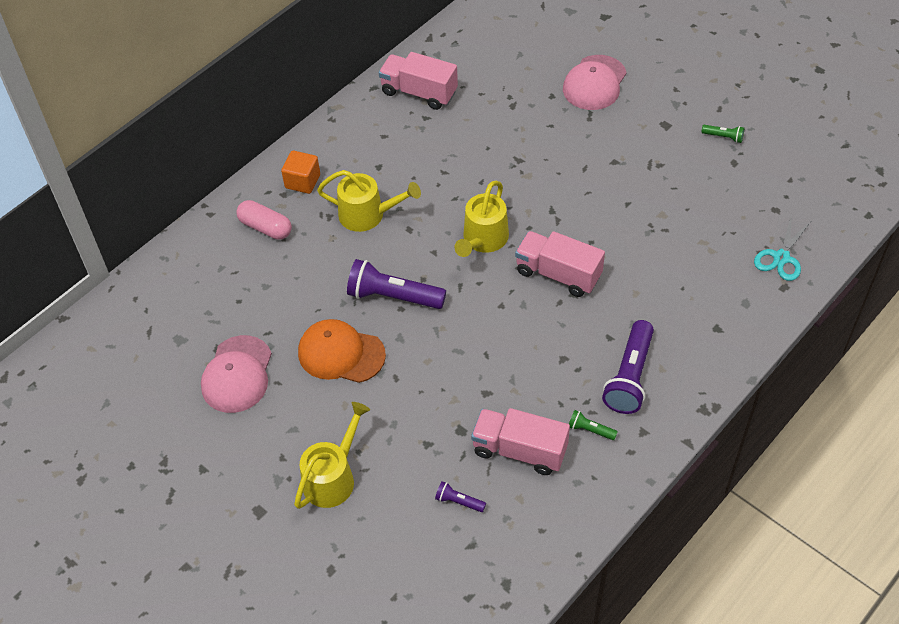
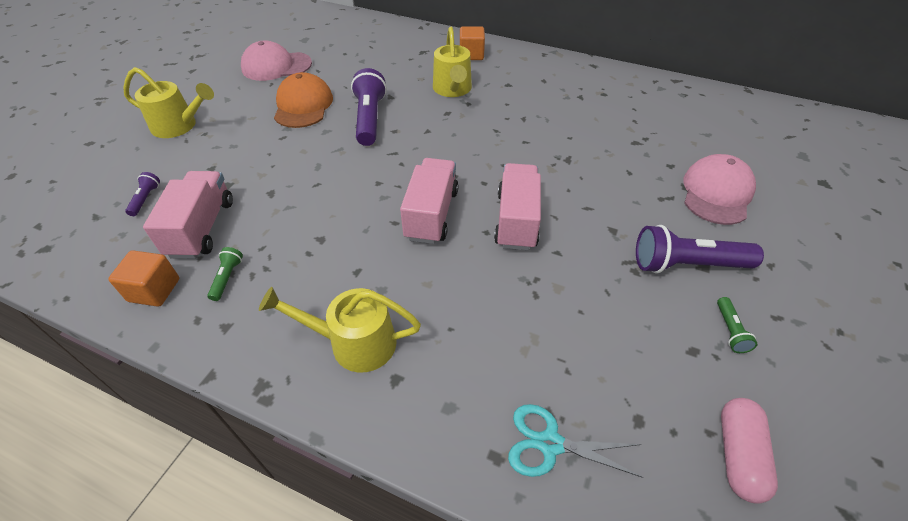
camera: 70 degrees right, 5 degrees down
(265, 227) = (418, 49): pink capsule -> pink capsule (738, 455)
(419, 92) = (607, 87): pink truck -> pink truck (516, 220)
(483, 239) = (454, 156): yellow watering can -> yellow watering can (354, 343)
(589, 485) = (154, 290): none -> orange cube
(594, 83) = (716, 193): pink cap -> pink cap turned 105 degrees clockwise
(630, 376) = (304, 300): purple flashlight -> purple flashlight (687, 264)

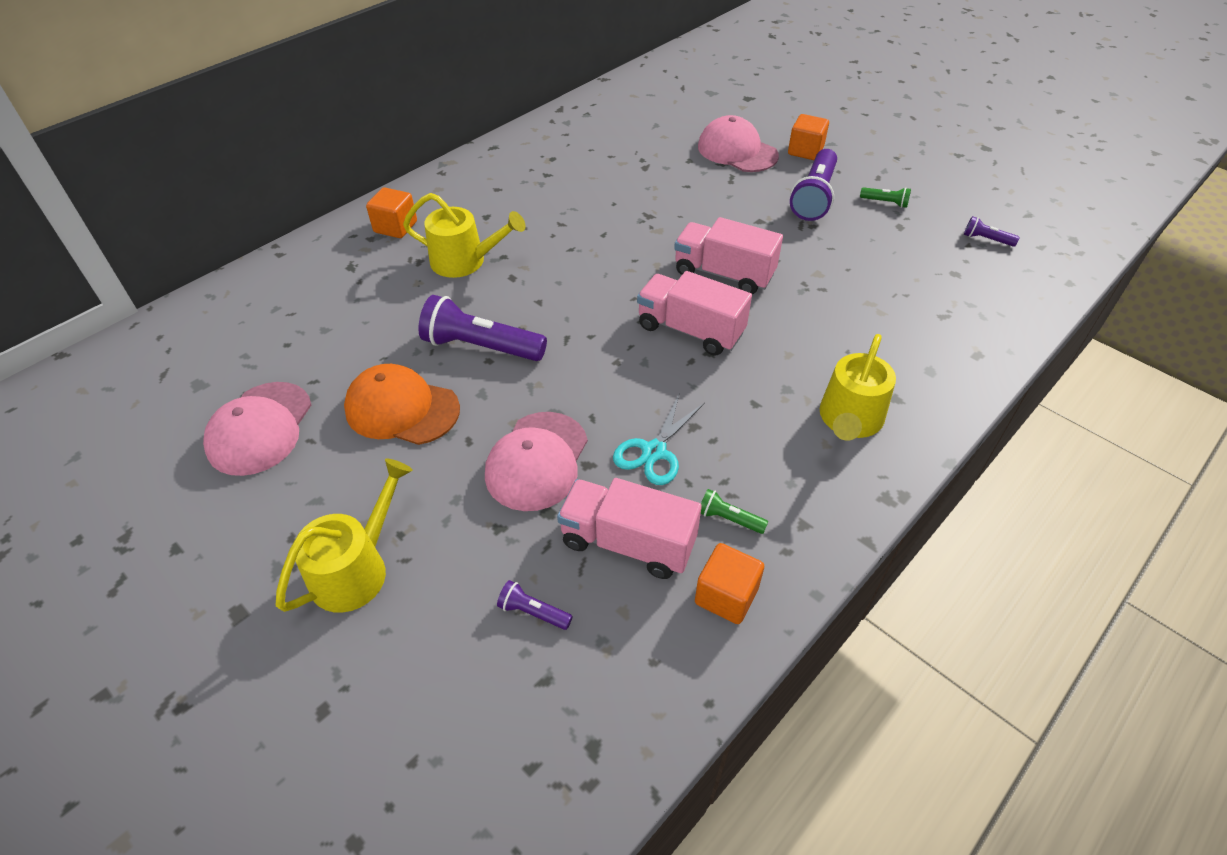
camera: 70 degrees left, 0 degrees up
(270, 169) = (537, 461): none -> pink cap
(550, 443) = (969, 323): turquoise scissors -> turquoise scissors (654, 451)
(738, 455) = (986, 239): pink capsule -> purple flashlight
(768, 244) = (805, 151): none -> orange cube

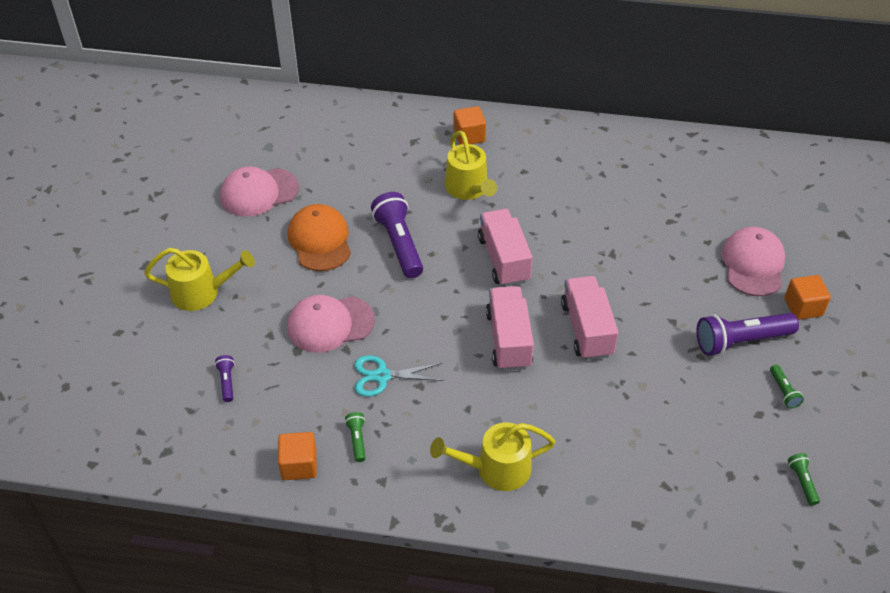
camera: 55 degrees right, 0 degrees up
(628, 542) = (303, 399): pink truck -> pink truck (503, 259)
(986, 239) = (802, 482): purple flashlight -> green flashlight

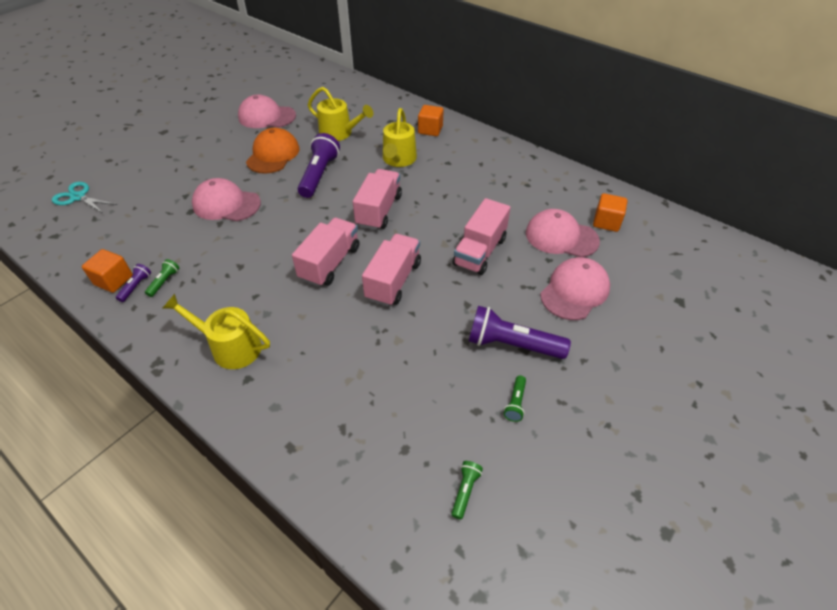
camera: 30 degrees right, 0 degrees up
(201, 292) = (175, 157): yellow watering can -> yellow watering can (339, 133)
(227, 382) = (131, 211): purple flashlight -> purple flashlight (136, 286)
(382, 376) = (223, 249): turquoise scissors -> turquoise scissors (78, 197)
(640, 261) = (479, 251): none -> pink truck
(700, 212) = (561, 237): none -> pink cap
(803, 307) = (592, 343): orange cube -> orange cube (606, 222)

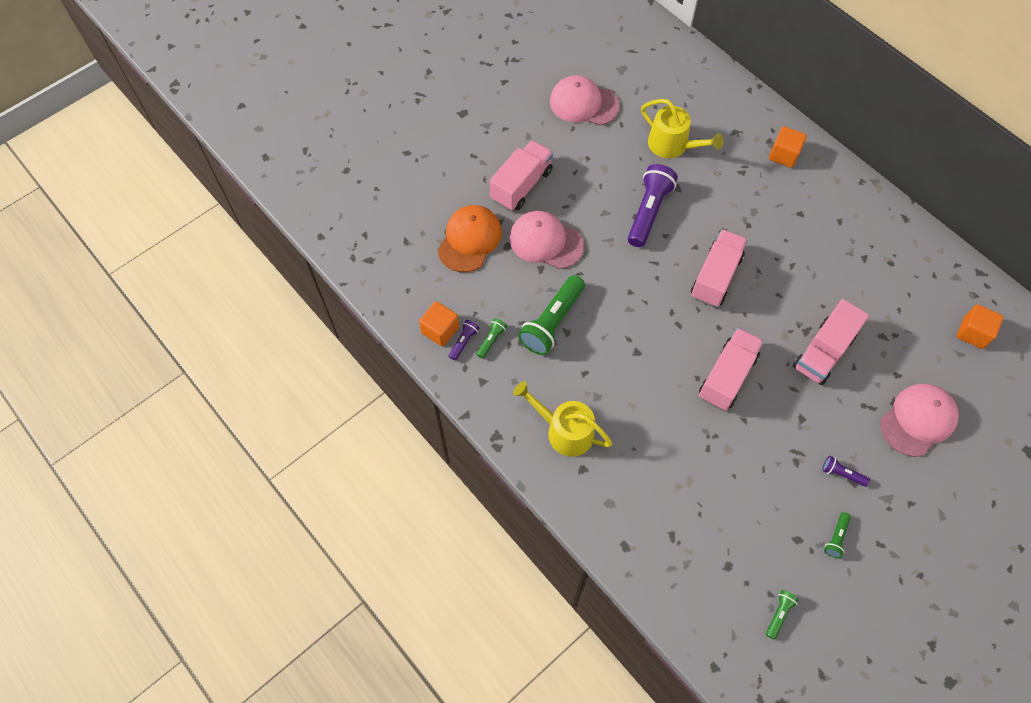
camera: 10 degrees right, 15 degrees up
(78, 197) = (383, 207): turquoise scissors -> none
(226, 260) = (552, 322): none -> green flashlight
(273, 155) = (594, 171): orange cap -> orange cap (469, 240)
(330, 263) = (661, 343): pink truck -> pink truck (521, 185)
(398, 160) = (742, 200): yellow watering can -> none
(512, 344) = (842, 474): purple flashlight -> purple flashlight, size x0.46
(561, 237) = (917, 346): pink cap -> none

